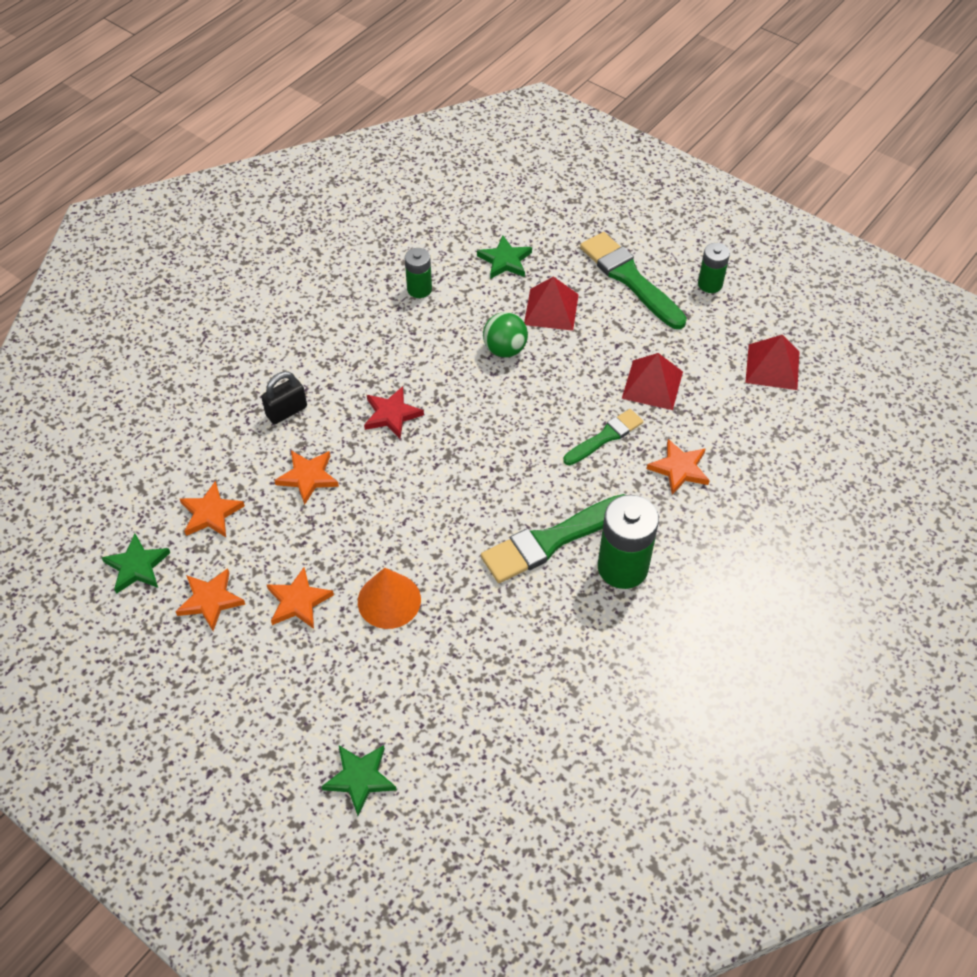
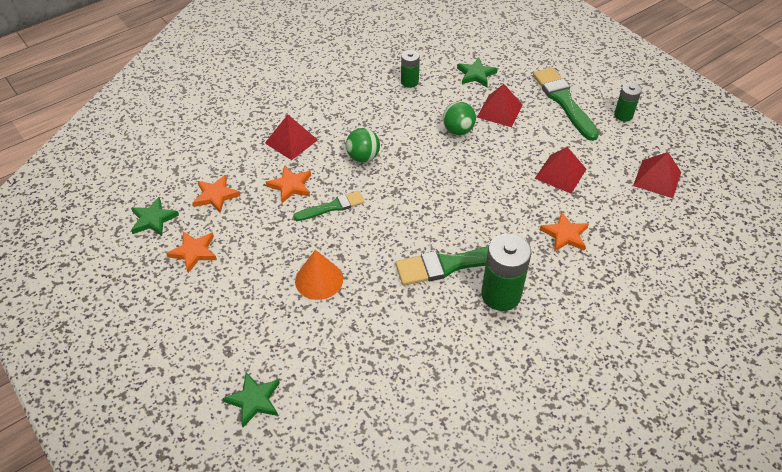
camera: 15 degrees right, 5 degrees down
(286, 411) = (291, 141): black padlock -> red pyramid
(298, 601) = (254, 266): orange star -> none
(391, 415) = (363, 157): red star -> green ball
(605, 437) = (514, 202): green brush -> green brush (332, 207)

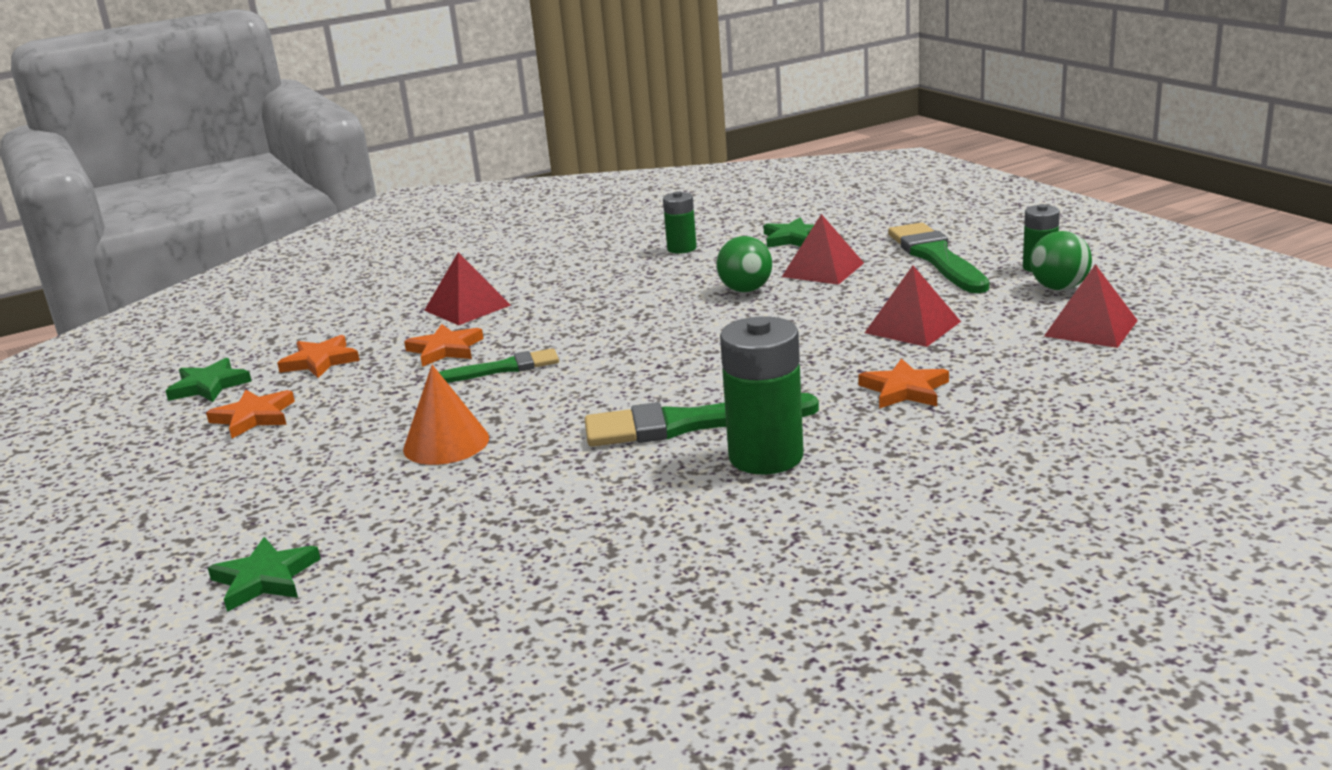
camera: 10 degrees right, 25 degrees down
(363, 157) = (577, 319): green ball -> green ball (1059, 288)

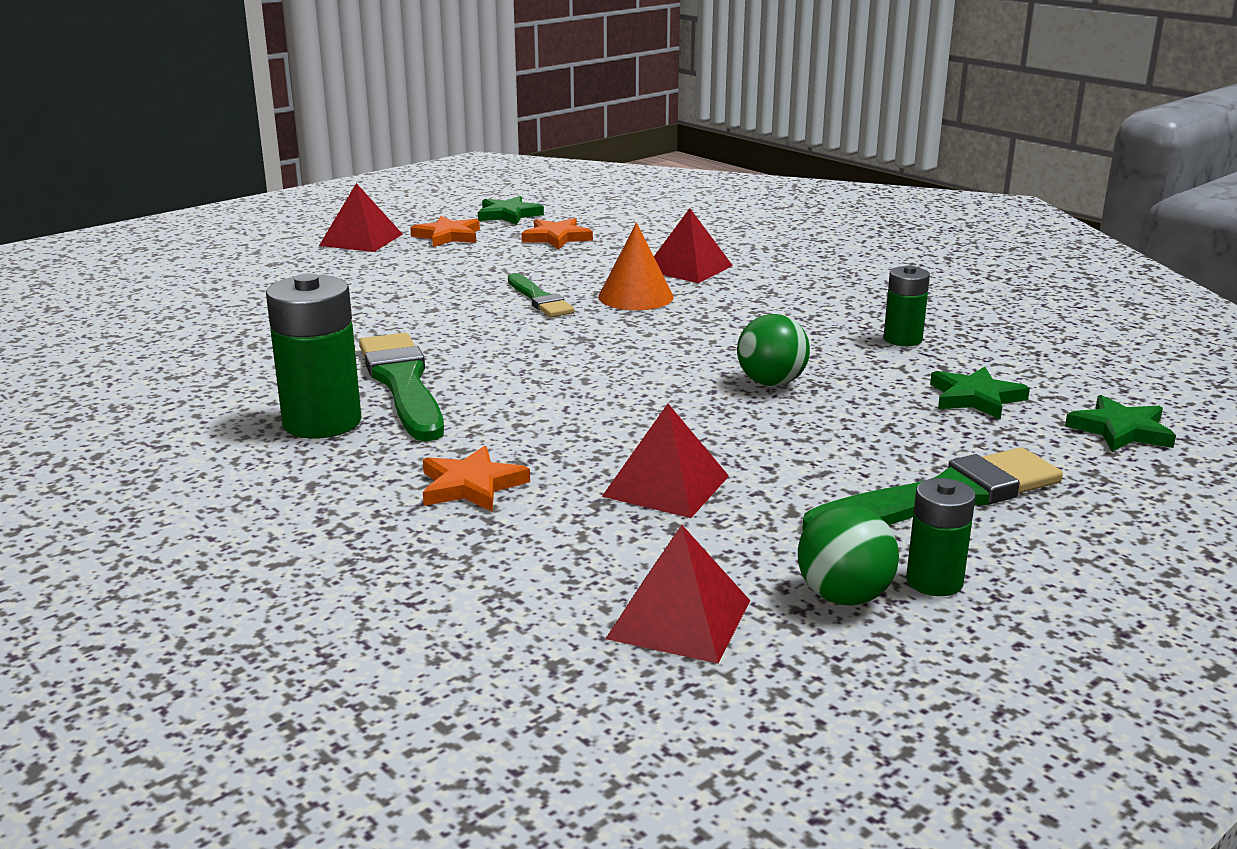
camera: 75 degrees right, 0 degrees up
(265, 578) = (189, 279): green star -> green star (1120, 430)
(445, 349) = (583, 273): orange star -> none
(446, 443) = (385, 299): orange cone -> orange cone (635, 297)
(823, 269) = (859, 422): red pyramid -> red pyramid (361, 239)

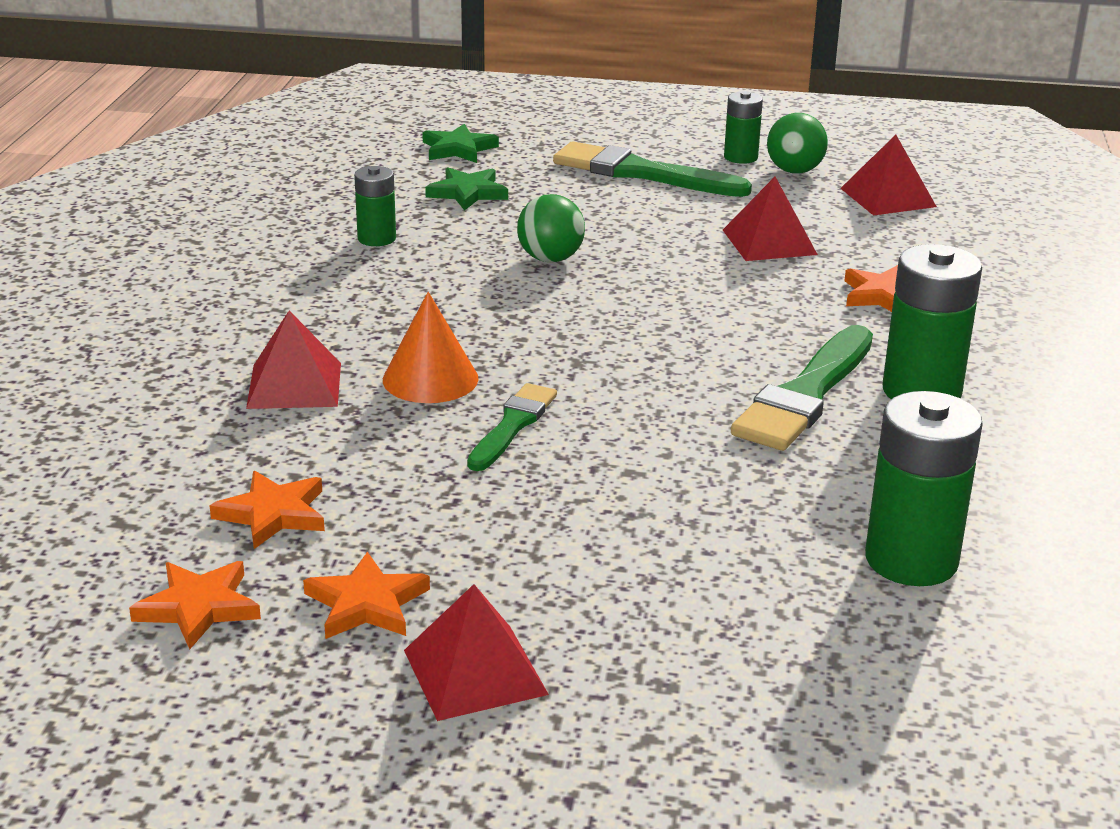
camera: 130 degrees left, 5 degrees up
(207, 337) = (911, 560): none -> green battery
(508, 215) = (199, 607): green star -> orange star

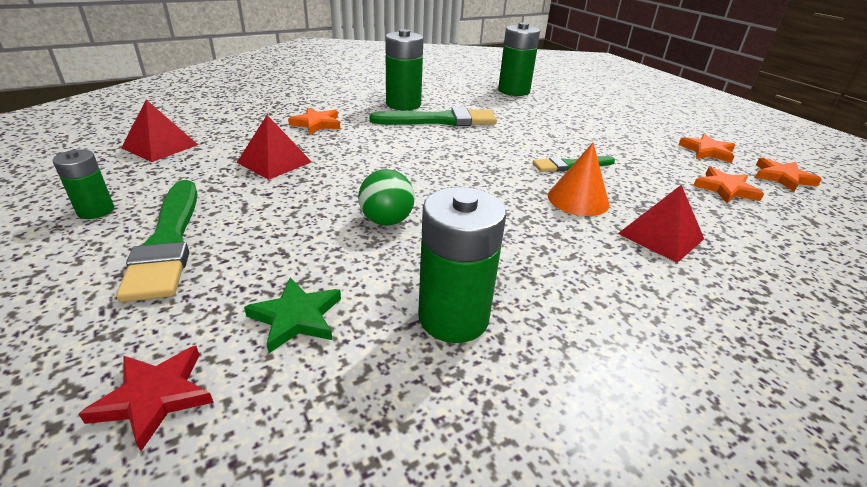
camera: 130 degrees left, 5 degrees up
(376, 238) = (453, 317): green battery -> green battery, size x1.74
(458, 149) = (155, 397): green star -> red star
(474, 672) = (685, 127): red pyramid -> none
(794, 171) = (121, 183): green ball -> none

